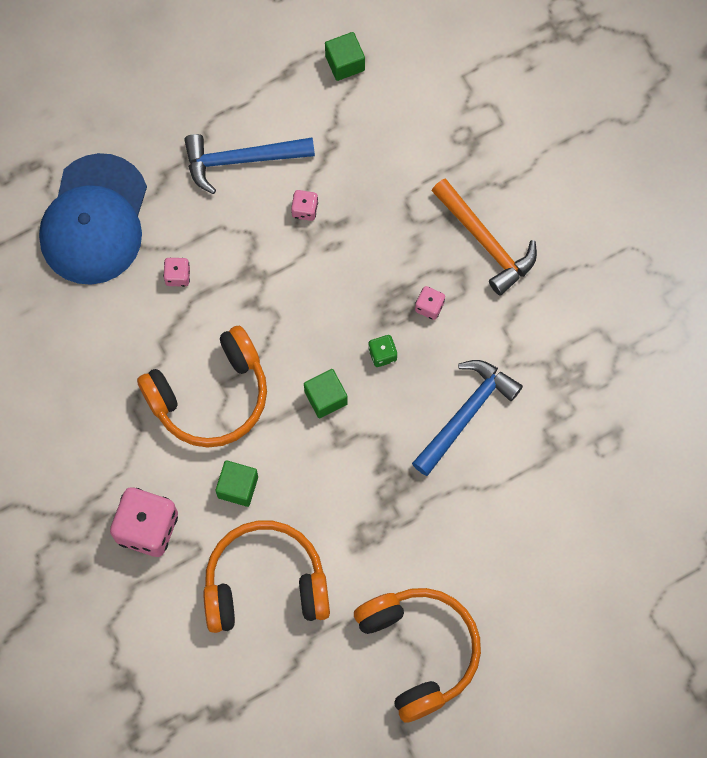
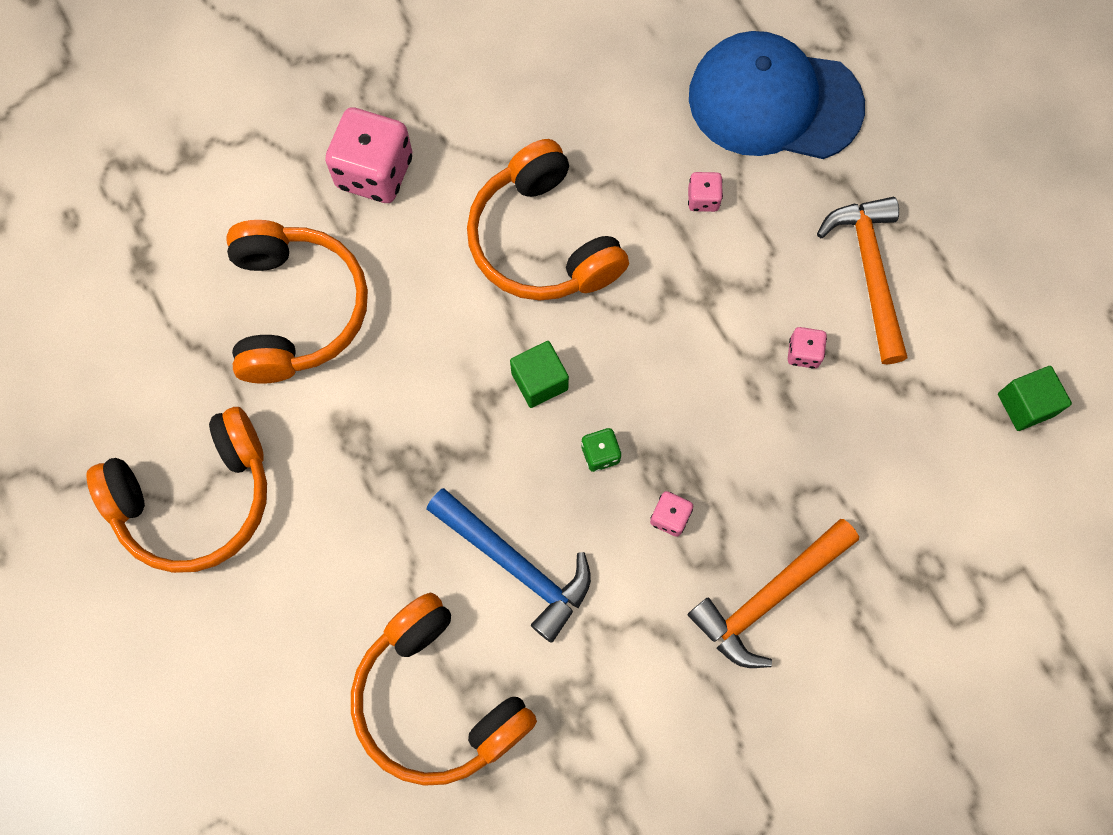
camera: 90 degrees right, 0 degrees up
(238, 487) = (422, 275): green cube -> none
(241, 160) = (869, 273): blue hammer -> orange hammer
(563, 467) = (437, 699): none -> orange headphones

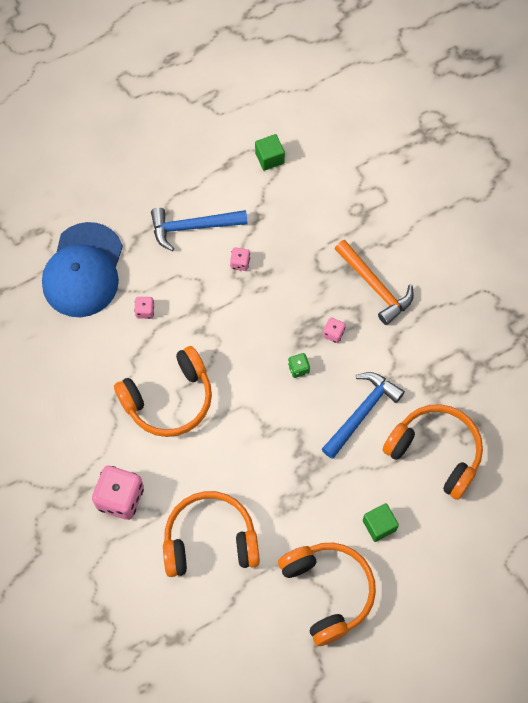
camera: 90 degrees left, 5 degrees down
(437, 699) = (435, 452): orange headphones -> orange headphones turned 105 degrees counterclockwise
(539, 381) = (256, 401): green cube -> green cube (379, 525)
(869, 273) = (193, 227): orange hammer -> blue hammer

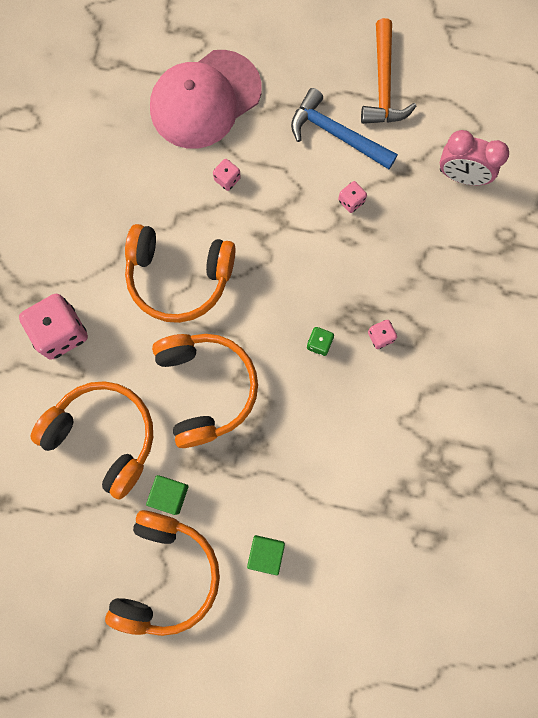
camera: 40 degrees right, 10 degrees up
(83, 270) = (205, 100): blue cap -> pink cap
(269, 158) = (464, 123): green cube -> green cube (169, 495)
(297, 193) = (461, 176): none -> pink clock
(362, 413) = (342, 433): blue hammer -> none
(375, 286) = (459, 322): orange hammer -> orange hammer (383, 84)
(435, 452) = (379, 529): orange headphones -> orange headphones (206, 388)

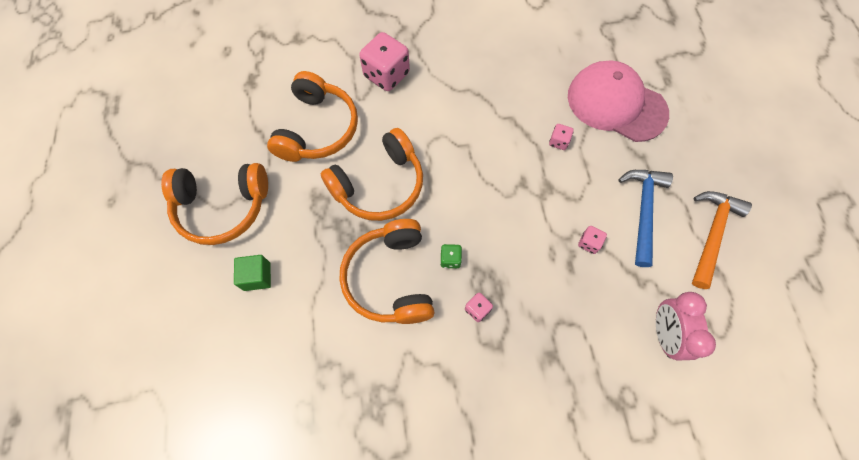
camera: 70 degrees right, 10 degrees down
(169, 495) = (286, 188): green cube -> none
(179, 278) = (461, 136): orange headphones -> orange headphones (390, 278)
(383, 84) = (711, 234): orange hammer -> orange hammer turned 135 degrees clockwise

